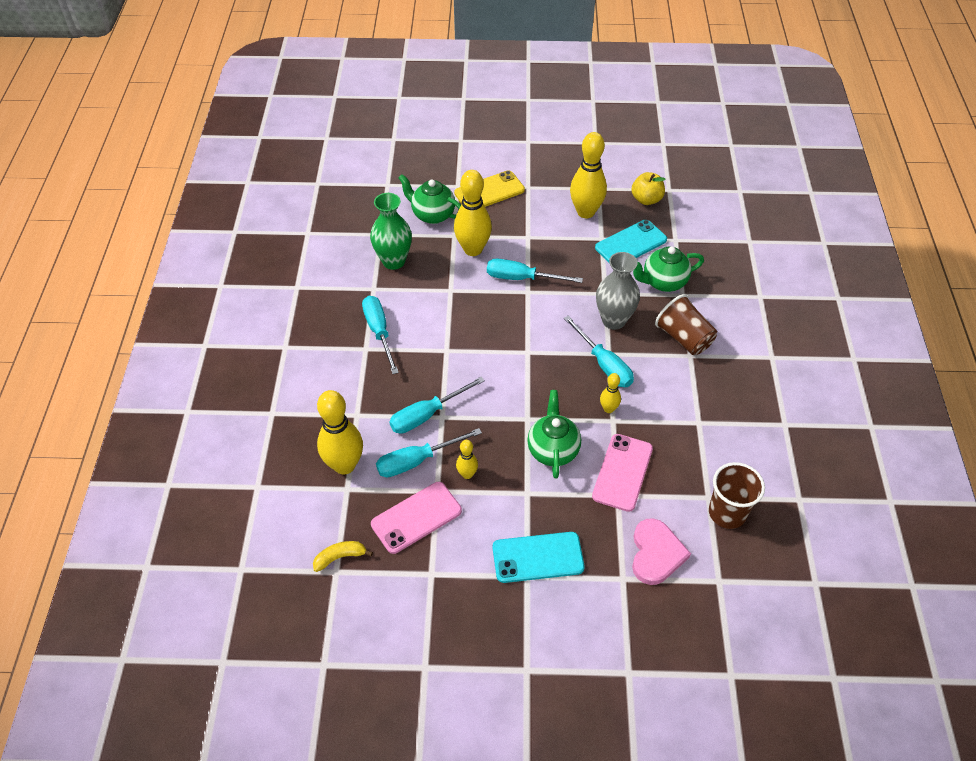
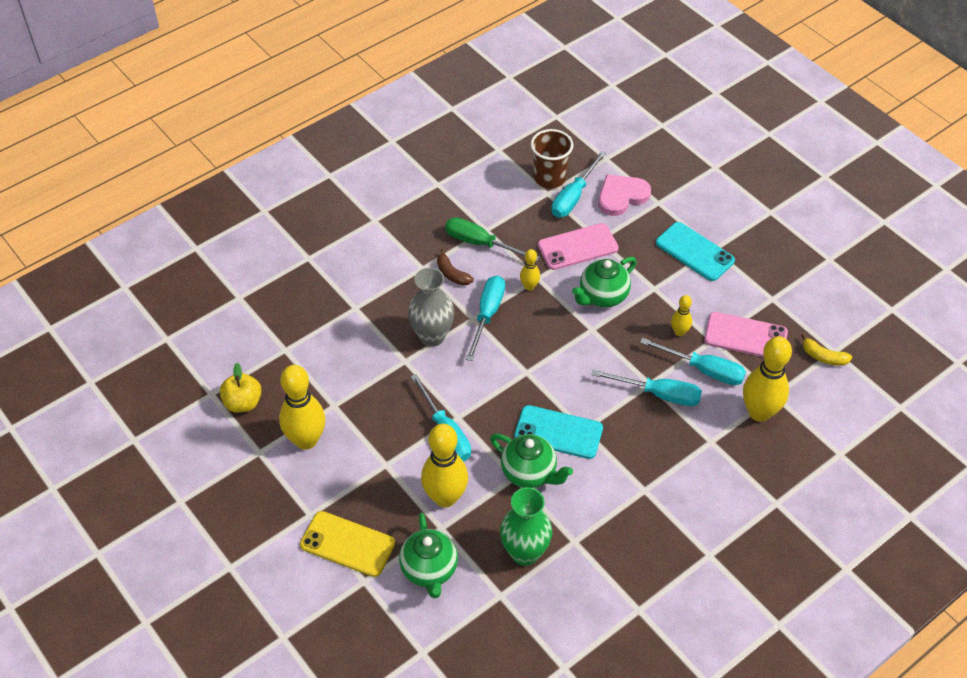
camera: 130 degrees left, 0 degrees up
(379, 332) = (617, 494): turquoise screwdriver -> turquoise screwdriver (573, 197)
(631, 244) = (321, 378): turquoise phone -> turquoise phone (558, 432)
(663, 282) = (352, 328): green teapot -> green teapot (529, 473)
(667, 369) = (452, 274): none -> brown banana
(683, 338) = (406, 281): brown cup -> none
(685, 408) = (480, 243): none -> green screwdriver

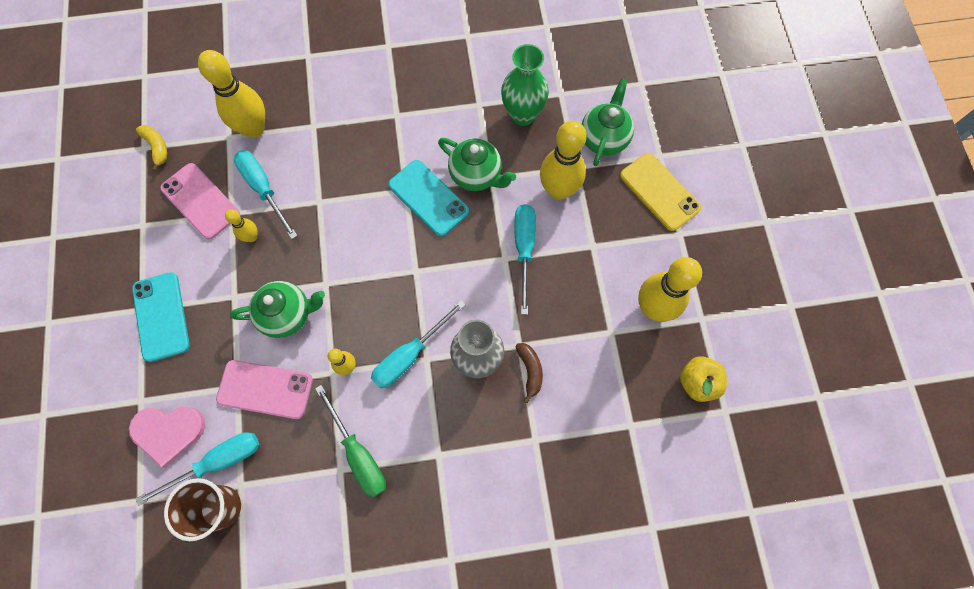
camera: 150 degrees left, 20 degrees up
(452, 274) = (412, 428): brown banana -> brown banana (530, 371)
(529, 473) = (476, 175): green teapot -> green teapot turned 150 degrees clockwise
(659, 394) = (319, 187): turquoise screwdriver -> none

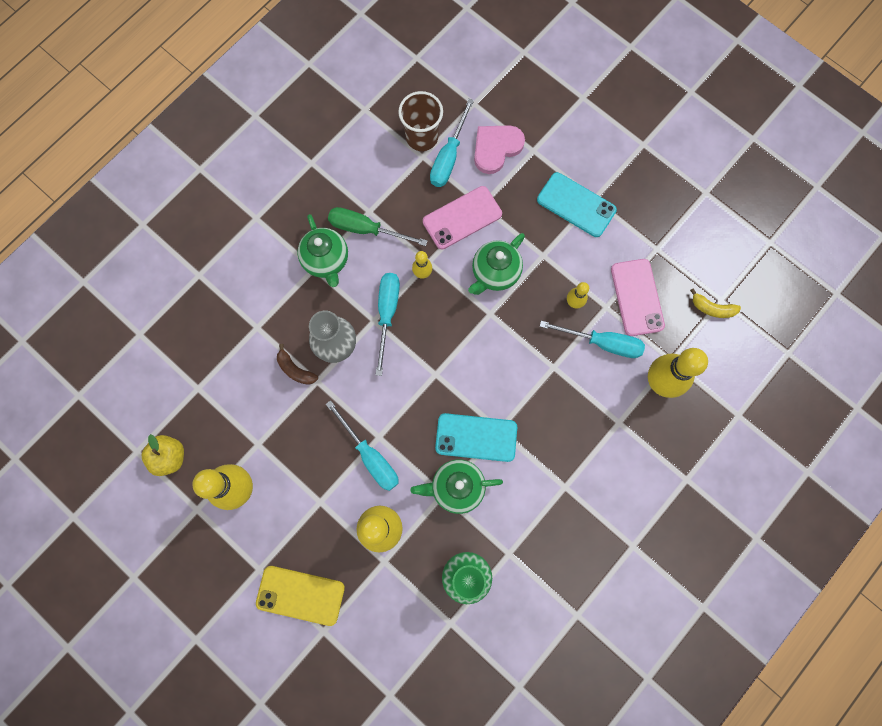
camera: 140 degrees right, 5 degrees up
(200, 201) = (637, 297): pink phone -> pink phone turned 75 degrees clockwise
(604, 138) = (381, 609): green teapot -> green teapot (326, 260)

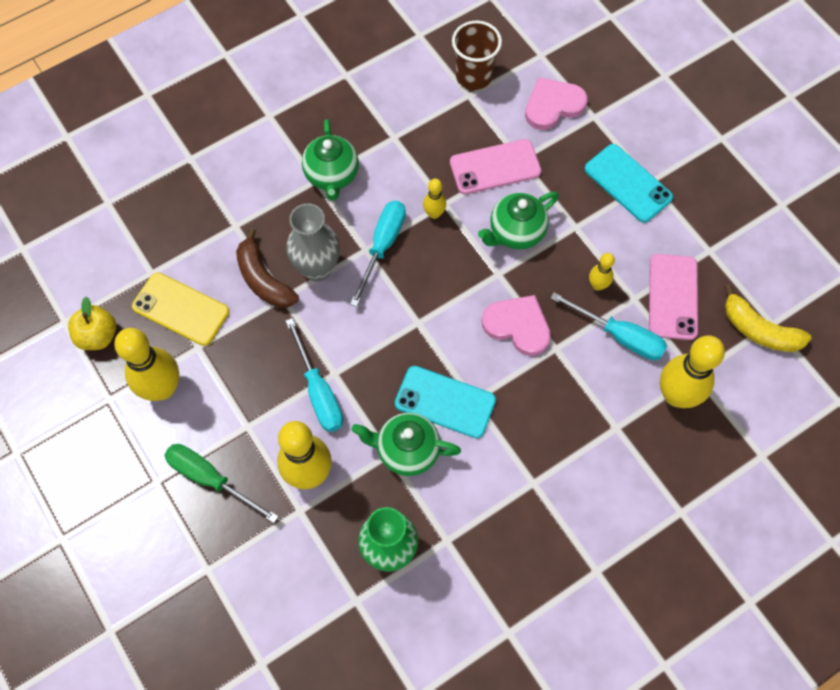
camera: 15 degrees right, 10 degrees down
(295, 369) = (263, 279): brown banana -> brown banana, size x1.56
(300, 595) = (194, 522): yellow phone -> yellow phone (181, 309)
(366, 229) = (385, 154): green screwdriver -> green screwdriver (210, 479)
(449, 157) = (497, 102): turquoise screwdriver -> none
(518, 355) = (518, 326): none -> pink heart
(712, 308) = (759, 330): yellow banana -> yellow banana, size x1.56

